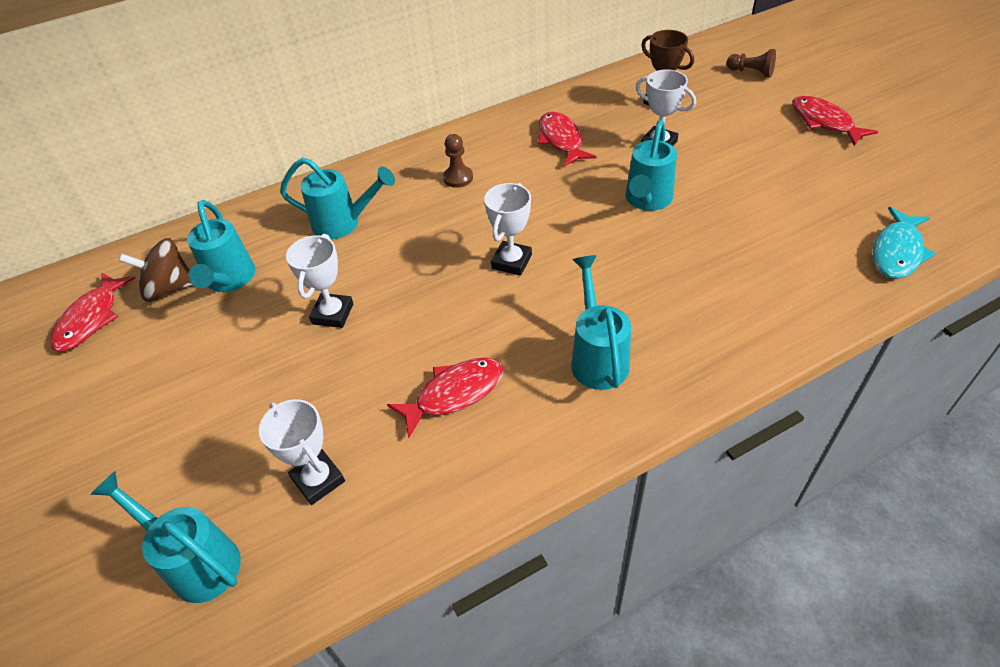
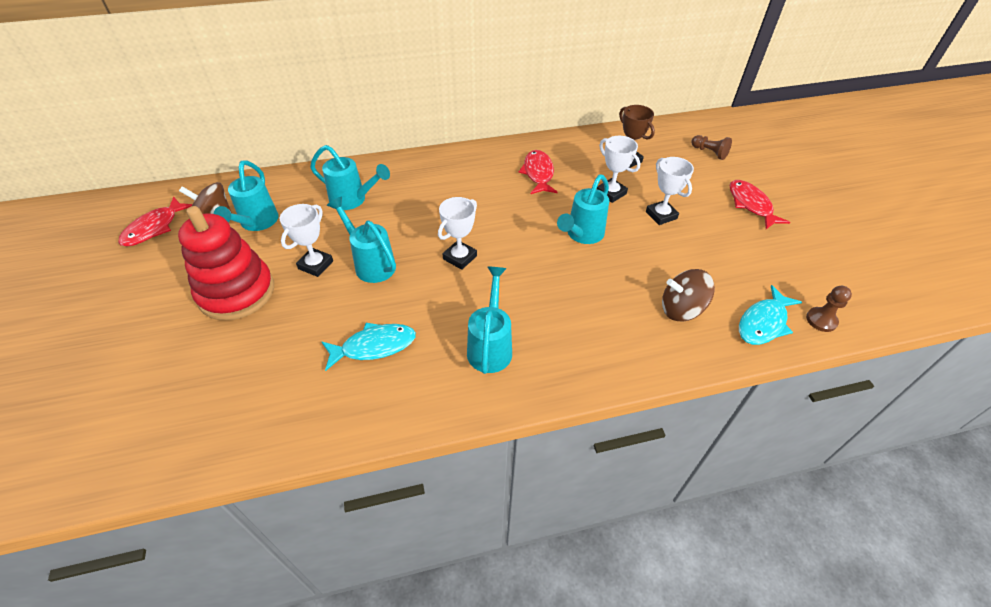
camera: 10 degrees right, 0 degrees up
(196, 561) = (145, 419): turquoise watering can -> turquoise watering can (371, 263)
(244, 372) = (236, 292): none -> red stacking toy
(318, 480) = (251, 384): white trophy -> white trophy (661, 215)
(454, 394) = (374, 346): red fish -> turquoise fish
(458, 178) = (449, 185): brown pawn -> brown pawn (821, 320)
(799, 259) = (681, 309): none -> brown spinning top

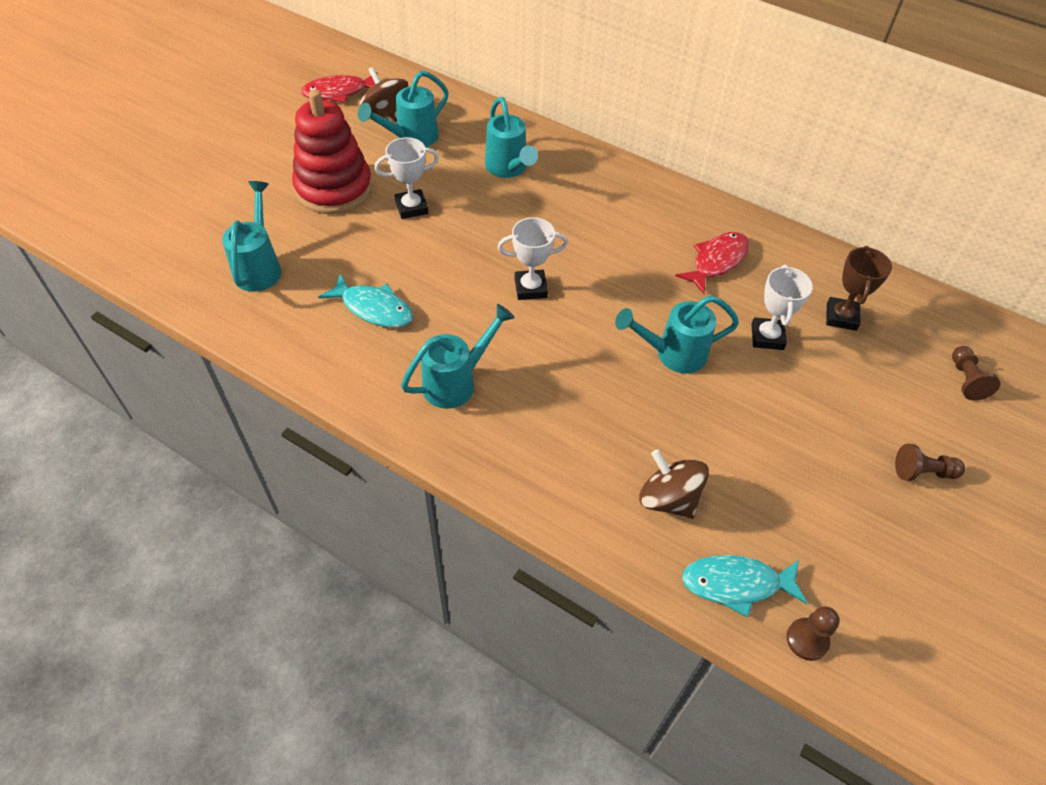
camera: 45 degrees right, 5 degrees up
(371, 263) = (453, 237): turquoise watering can -> turquoise watering can (259, 266)
(661, 215) = (789, 400): white trophy -> none
(751, 205) = (922, 472): red fish -> brown pawn

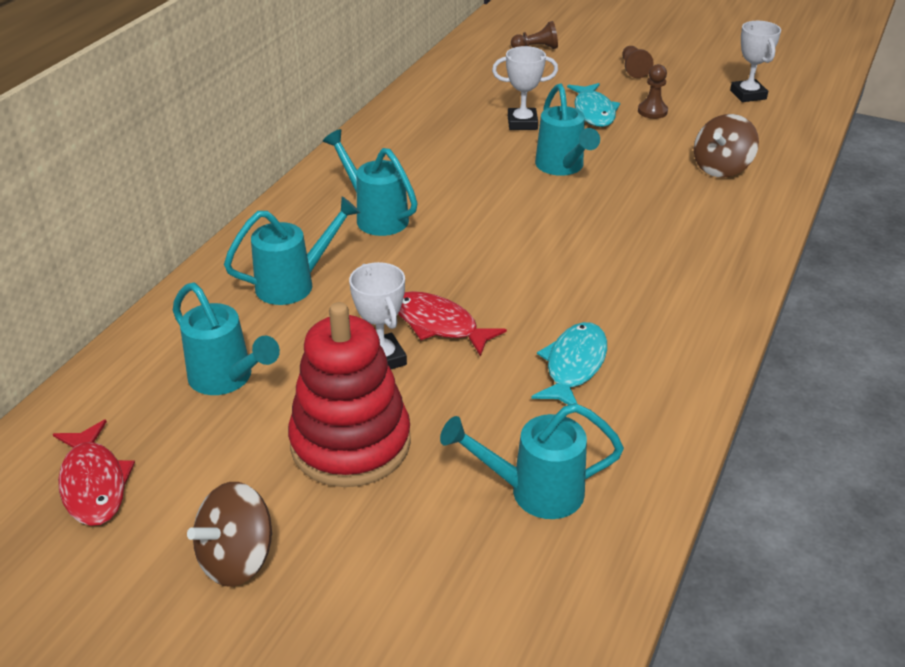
camera: 95 degrees left, 15 degrees down
(386, 113) = (160, 415): brown spinning top -> brown spinning top (237, 559)
(457, 382) = (655, 289): turquoise watering can -> turquoise watering can (375, 216)
(530, 288) = (502, 252): white trophy -> white trophy (748, 95)
(717, 261) = (431, 145): red fish -> red fish (439, 325)
(736, 584) = (778, 140): turquoise fish -> turquoise fish (593, 112)
(807, 640) = (802, 116): brown pawn -> brown pawn (652, 111)
(841, 317) = (486, 91): brown trophy -> none

